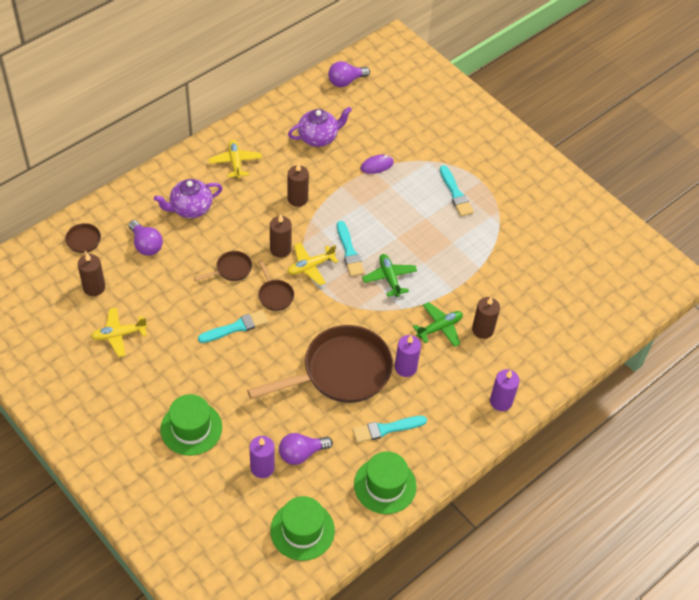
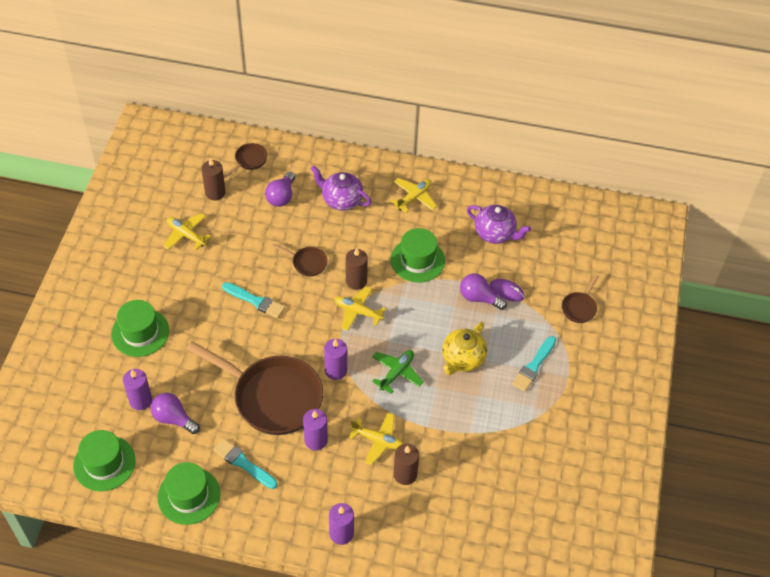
camera: 55 degrees right, 0 degrees up
(275, 295) = (308, 306): brown pan -> brown pan (579, 307)
(297, 199) = (417, 260): brown candle -> green hat
(346, 81) = (575, 214): purple light bulb -> purple light bulb (479, 298)
(349, 252) = (397, 328): turquoise brush -> none
(353, 315) = (336, 370): none -> purple candle
(413, 231) = (462, 359): none -> yellow teapot
(439, 328) = (378, 440): green plane -> yellow plane

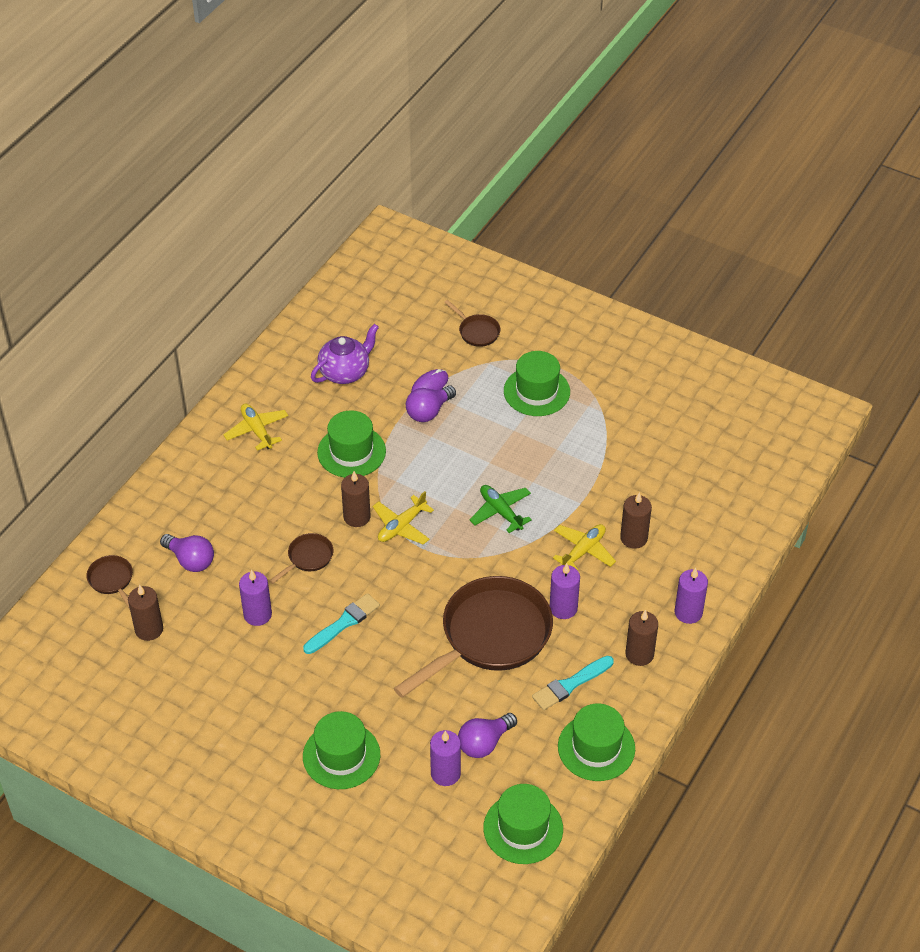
camera: 70 degrees left, 5 degrees down
(186, 235) = (205, 675): yellow plane -> none
(287, 506) = (639, 654): none -> brown candle
(336, 370) = (476, 567): purple candle -> purple candle (257, 615)
(341, 200) = (226, 501): purple teapot -> none
(462, 359) = (505, 449): yellow teapot -> none
(534, 366) = (536, 391): turquoise brush -> green hat

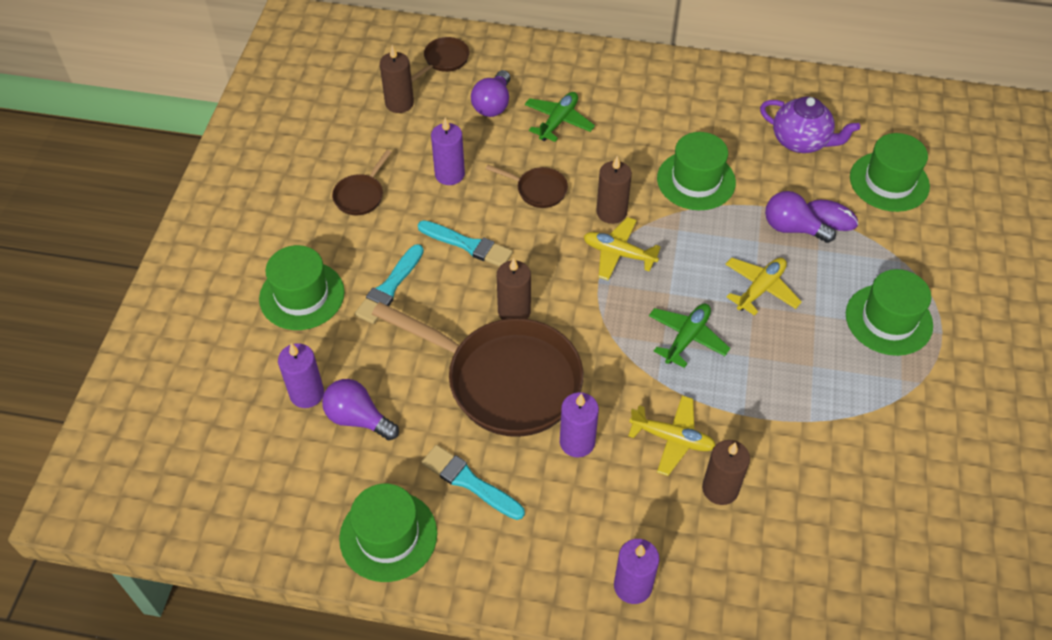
camera: 70 degrees right, 5 degrees up
(237, 520) = (558, 121): none -> green plane
(257, 430) = (679, 99): yellow plane -> yellow plane (760, 289)
(362, 690) = (389, 287): none -> turquoise brush
(477, 332) = (940, 235): brown pan -> brown pan (361, 195)
(523, 828) = (255, 490): green hat -> green hat (889, 182)
(639, 654) = (543, 545): brown candle -> brown candle (514, 311)

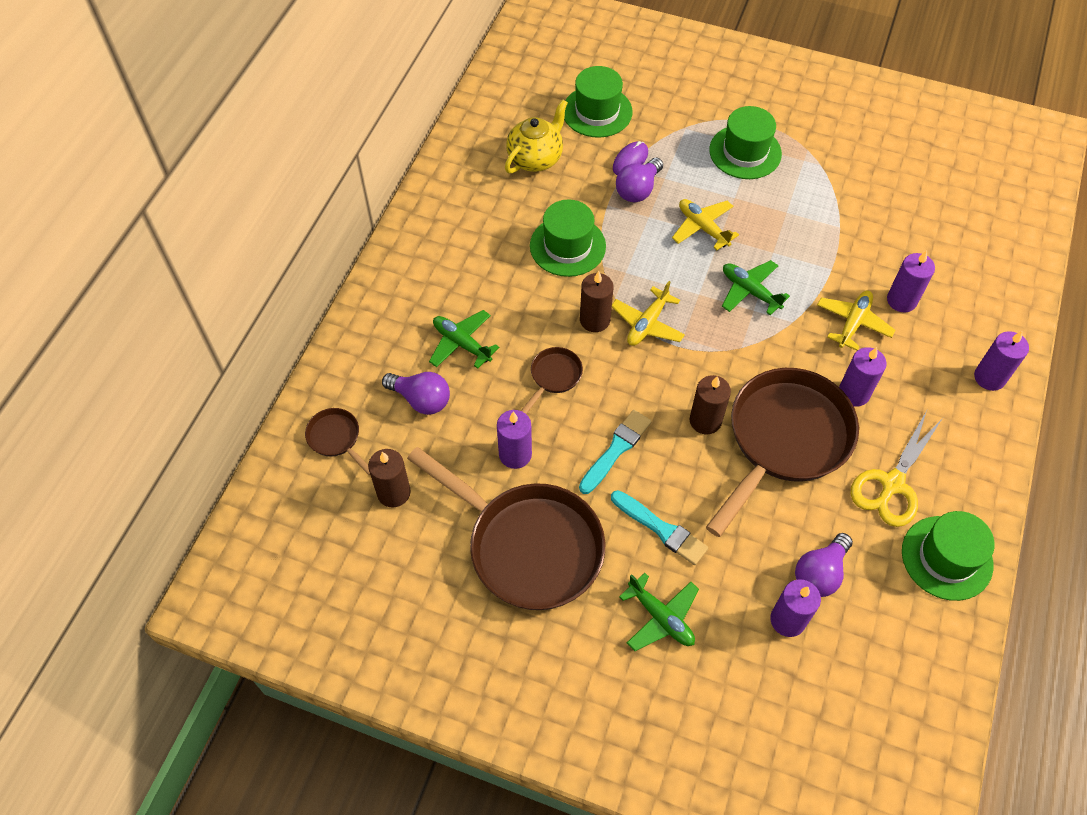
camera: 80 degrees left, 5 degrees up
(302, 295) = (661, 617): green hat -> green plane
(361, 195) = (528, 546): brown pan -> brown pan, size x2.34
(469, 482) = (892, 484): turquoise brush -> yellow scissors
(720, 489) = (901, 300): brown candle -> purple candle
(801, 141) = (536, 158): purple teapot -> yellow teapot

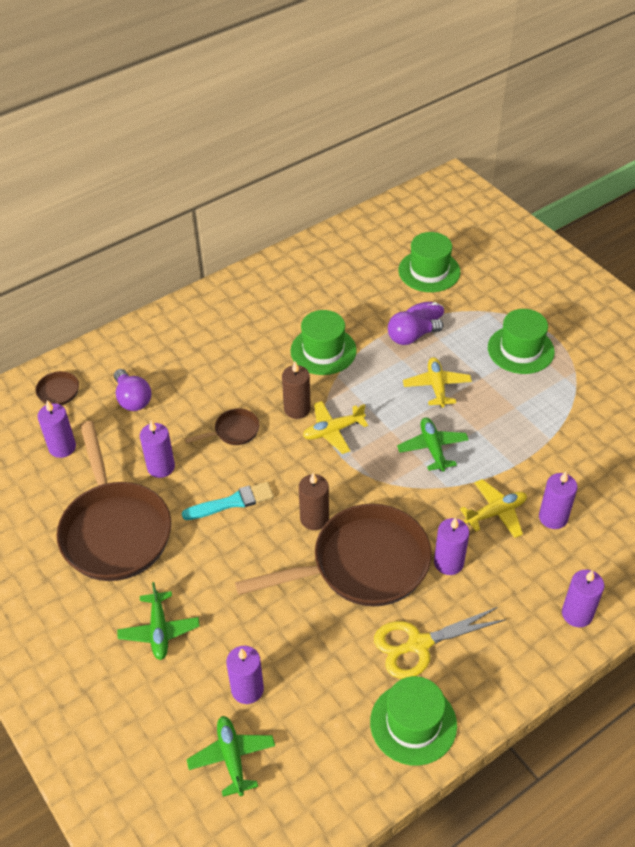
camera: 35 degrees right, 10 degrees down
(393, 492) = (62, 447): brown candle -> purple candle
(462, 343) = (191, 377): green plane -> green plane (232, 757)
(536, 158) = (354, 282): yellow teapot -> none
(661, 529) = (214, 573): turquoise brush -> none
(820, 573) = (302, 672): purple light bulb -> none

